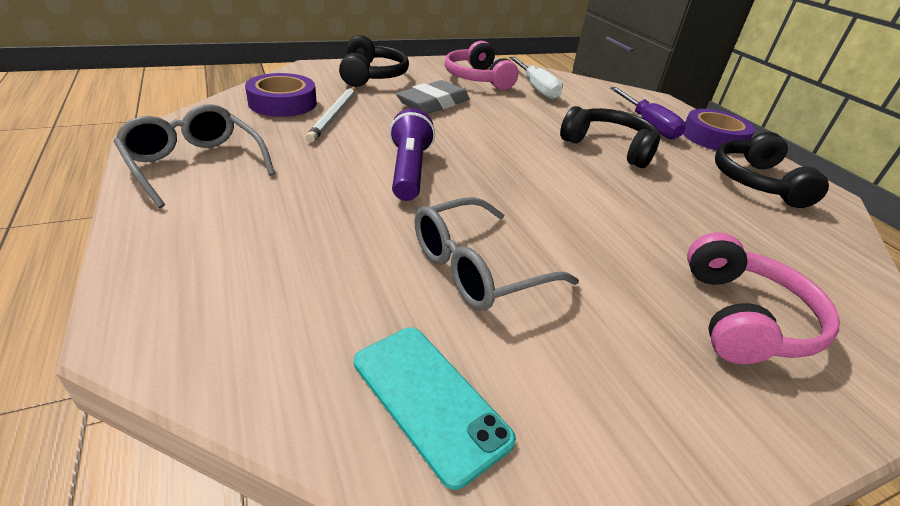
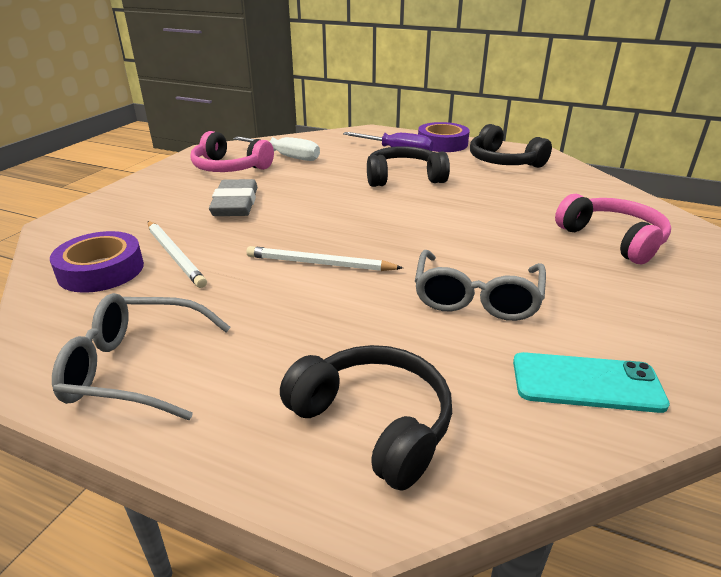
camera: 40 degrees left, 5 degrees down
(372, 75) = (135, 205): black headphones -> black headphones (374, 422)
(409, 170) = (319, 264): purple flashlight -> white pencil

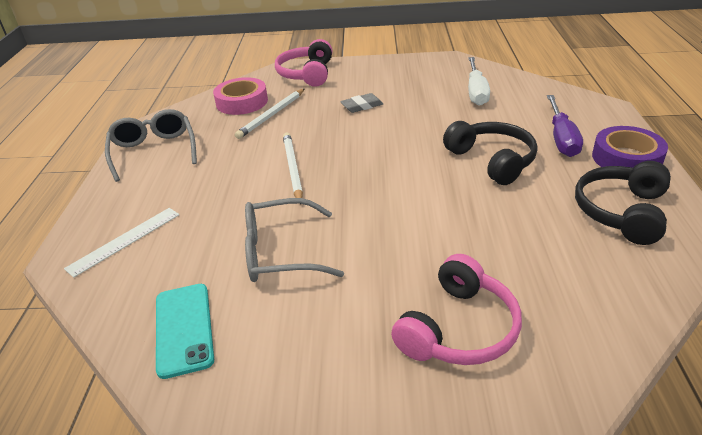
camera: 70 degrees right, 5 degrees up
(101, 270) = (242, 102): purple tape -> pink tape
(229, 168) = (425, 80): pink headphones -> pink headphones (307, 74)
(235, 204) = (362, 106): grey eraser -> grey eraser, size x0.60
(374, 422) = (124, 240): black headphones -> white ruler

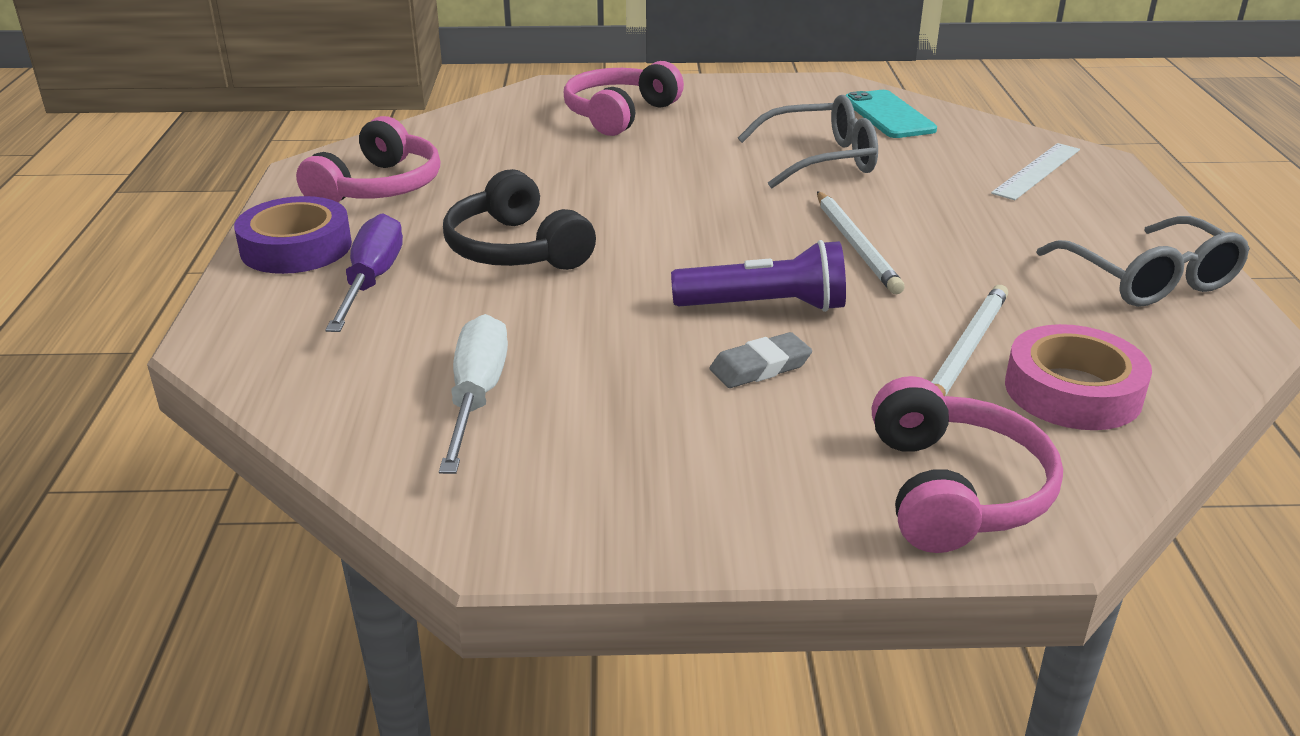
camera: 175 degrees right, 5 degrees down
(354, 131) = (765, 306): none -> purple flashlight
(621, 212) = (379, 187): black headphones -> pink headphones

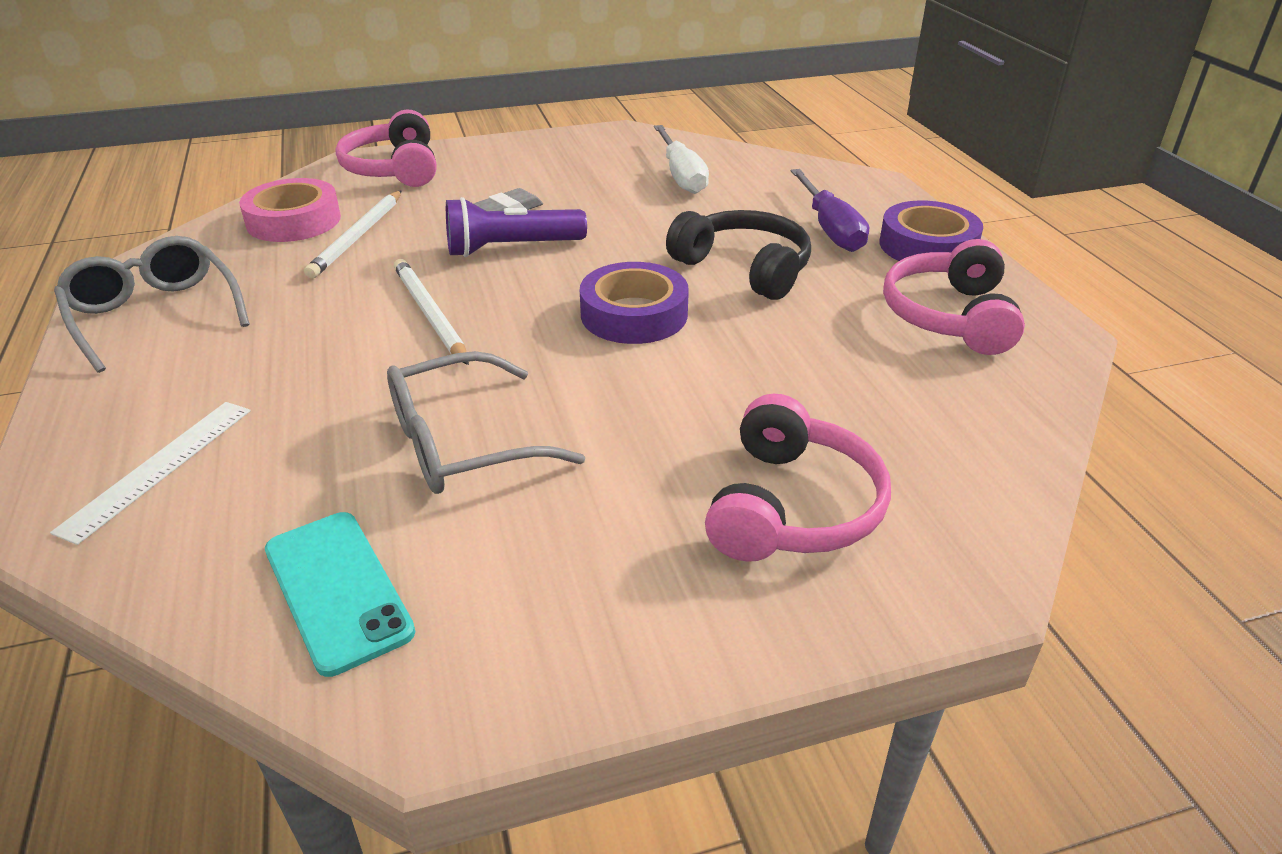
camera: 165 degrees right, 5 degrees up
(657, 222) = (634, 314): none -> purple tape

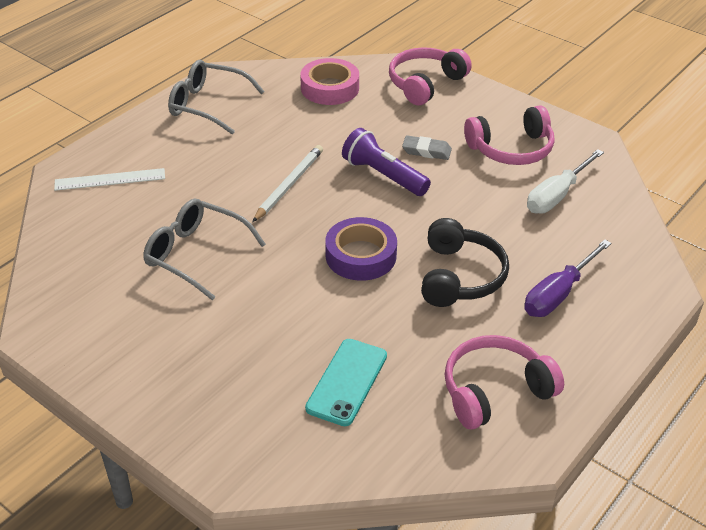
camera: 55 degrees right, 5 degrees up
(155, 314) = (207, 105): grey glasses -> grey glasses turned 90 degrees counterclockwise
(337, 590) = (79, 272): turquoise phone -> turquoise phone (347, 382)
(358, 237) = (337, 118): white pencil -> none
(792, 507) = (239, 388): pink headphones -> pink headphones (511, 149)
(927, 246) = (586, 350): purple tape -> none

